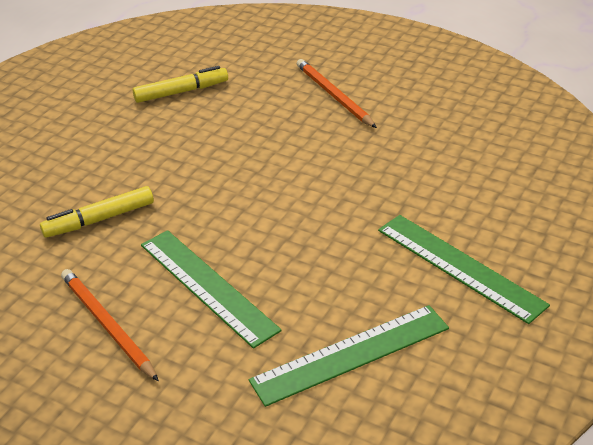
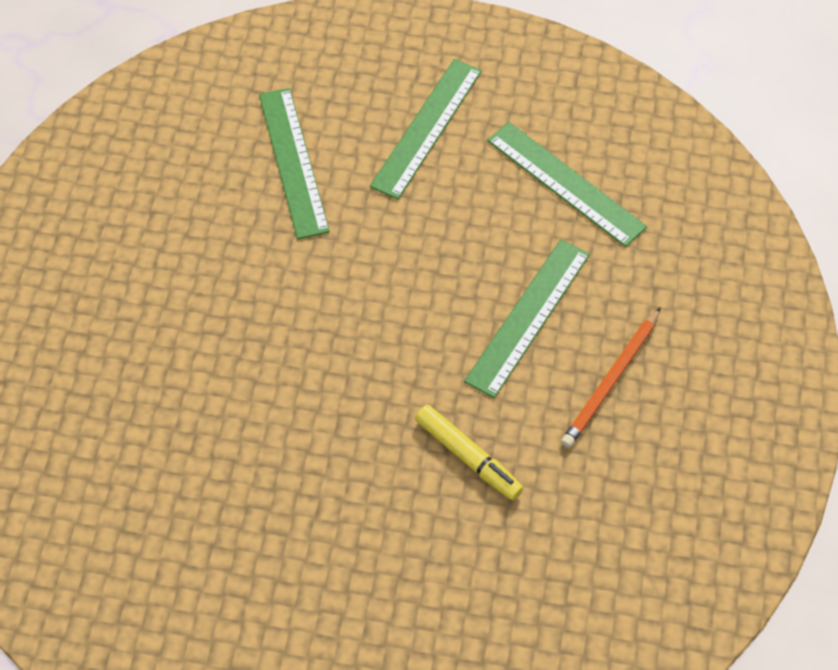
camera: 110 degrees left, 20 degrees up
(181, 92) = (191, 475): yellow marker -> none
(334, 96) = (160, 299): orange pencil -> none
(444, 177) = (293, 162): none -> green ruler

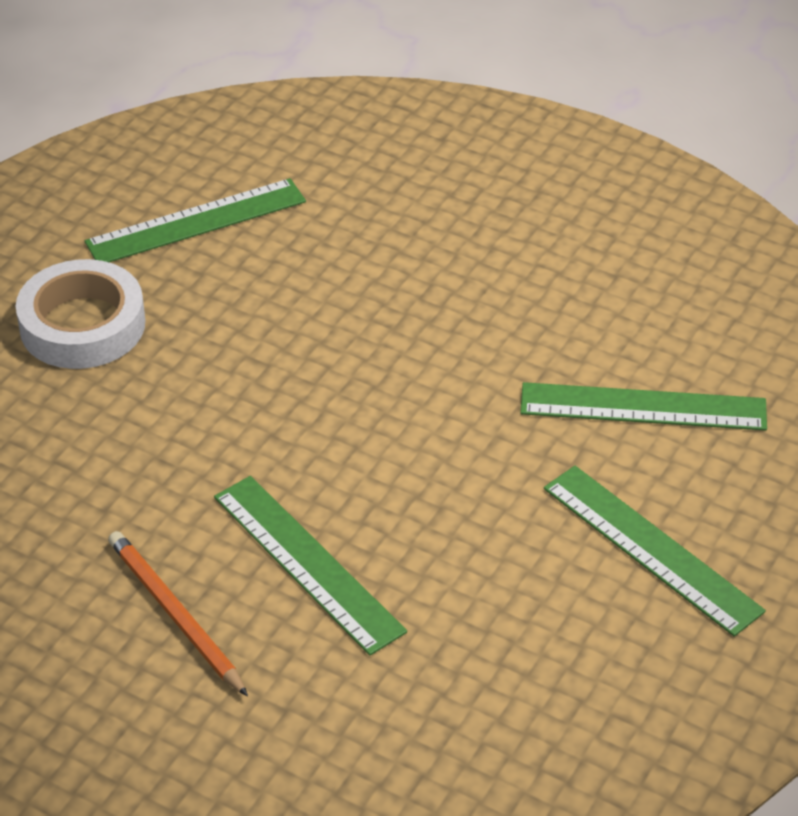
camera: 110 degrees right, 15 degrees down
(345, 573) = (82, 325): none -> white tape
(467, 456) = (154, 454): yellow marker -> none
(565, 183) = (497, 669): green ruler -> green ruler (196, 222)

